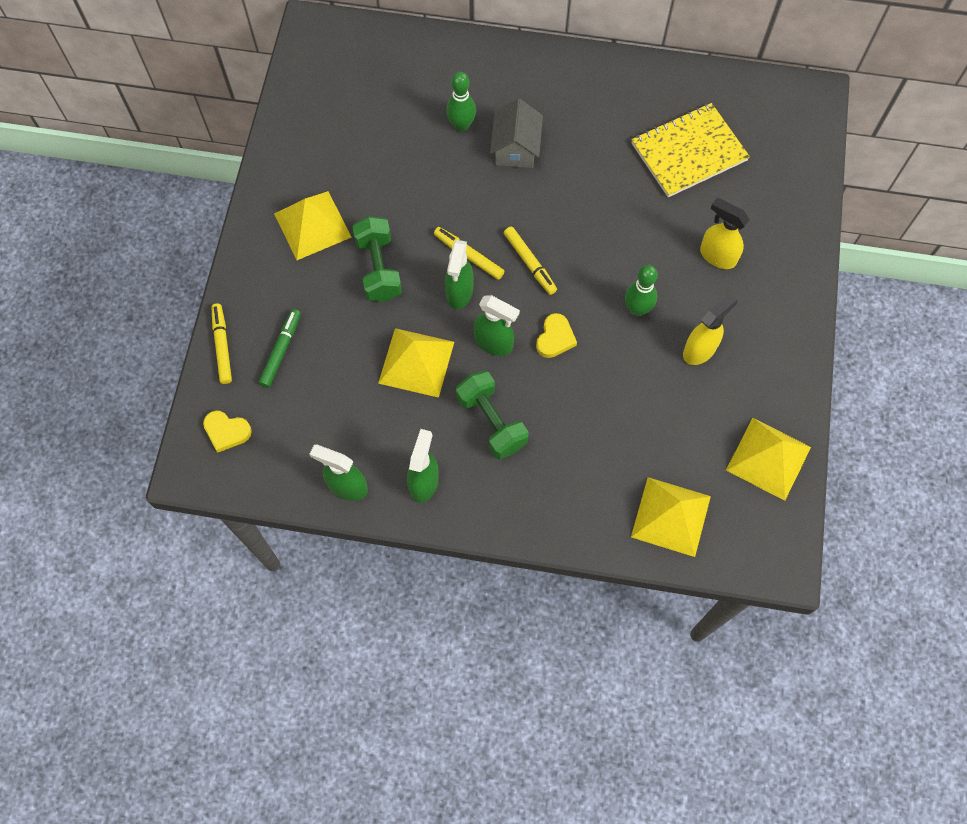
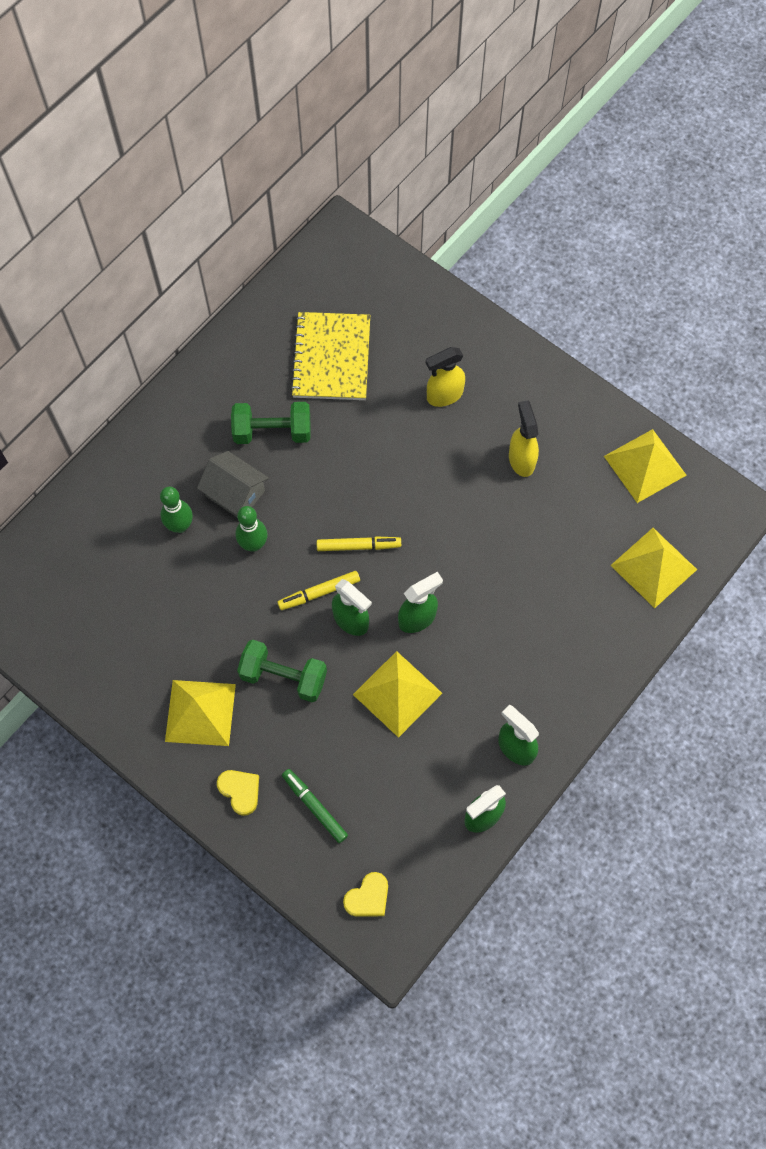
camera: 60 degrees left, 0 degrees up
(222, 346) = (277, 859): yellow marker -> none
(491, 422) = (491, 661): green dumbbell -> green dumbbell (272, 432)
(555, 338) = (443, 566): yellow heart -> yellow heart (240, 791)
(637, 309) = (455, 485): green bowling pin -> green bowling pin (253, 544)

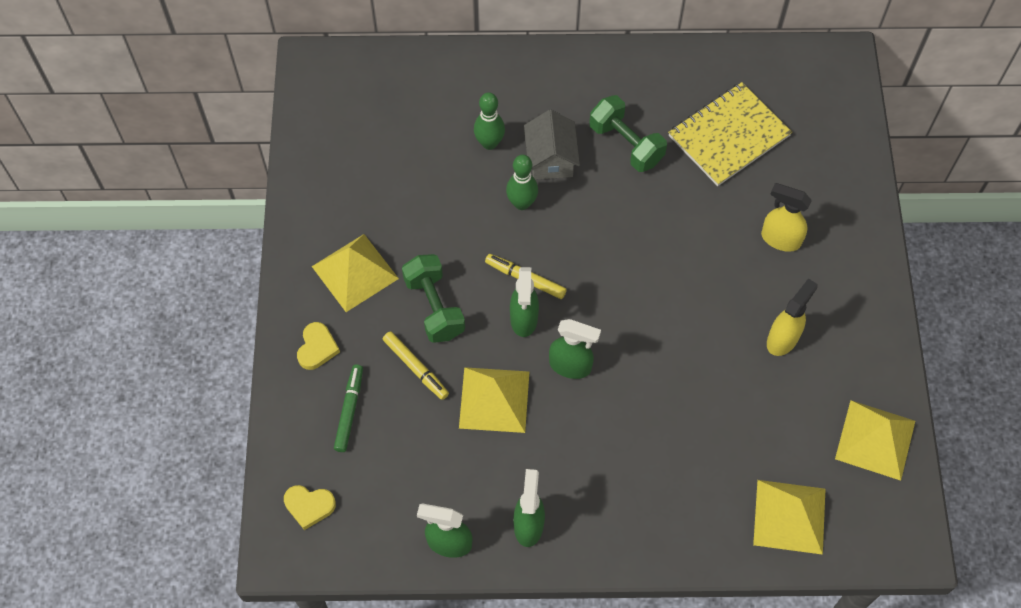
camera: 50 degrees right, 5 degrees down
(358, 546) = (590, 277): yellow marker -> yellow marker (415, 368)

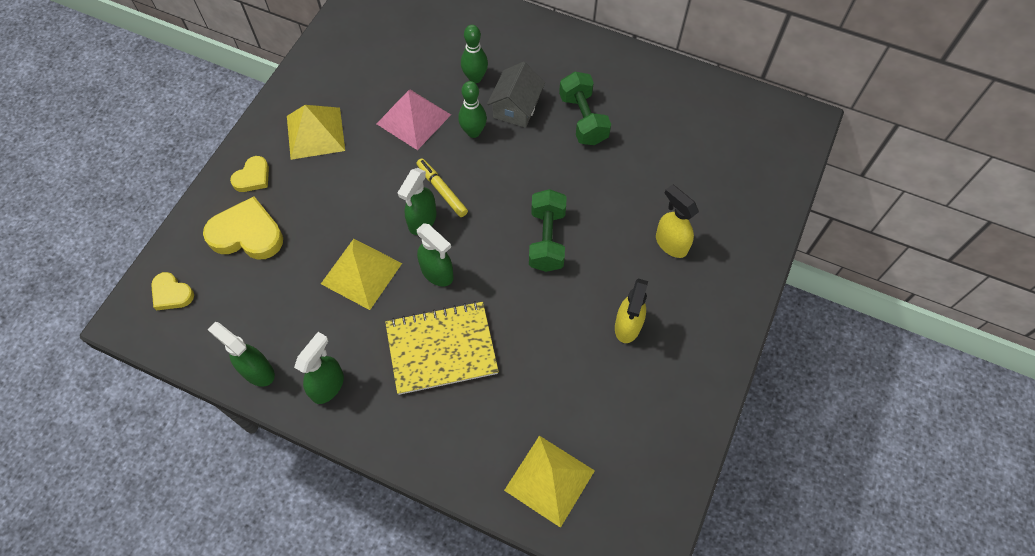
camera: 25 degrees right, 0 degrees up
(349, 410) = (247, 234): green marker -> yellow heart
(415, 368) = (316, 223): yellow marker -> none
(434, 307) = (359, 183): green dumbbell -> green dumbbell (547, 239)
(451, 214) = (413, 119): none -> pink pyramid
(729, 136) = (672, 145): yellow notebook -> yellow notebook (441, 349)
(782, 339) = (627, 326): yellow spray bottle -> yellow spray bottle turned 135 degrees clockwise
(875, 440) = (663, 448): yellow pyramid -> none

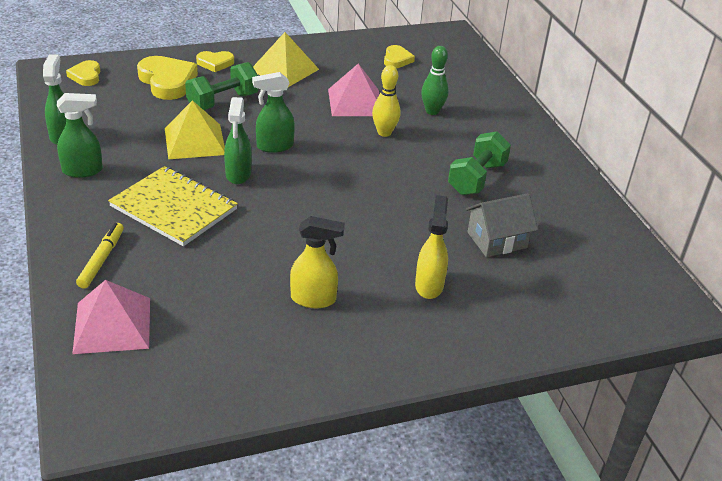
camera: 45 degrees right, 25 degrees down
(380, 43) = (396, 60): none -> yellow heart
(442, 190) = (313, 143): yellow marker -> yellow marker (102, 259)
(473, 132) = (384, 133): green bowling pin -> yellow bowling pin
(516, 107) = (436, 141): grey house -> grey house (497, 240)
(547, 239) = (339, 214): green dumbbell -> green dumbbell (223, 102)
(549, 480) = (112, 325): yellow pyramid -> pink pyramid
(627, 326) = (314, 299): yellow spray bottle -> yellow spray bottle turned 150 degrees counterclockwise

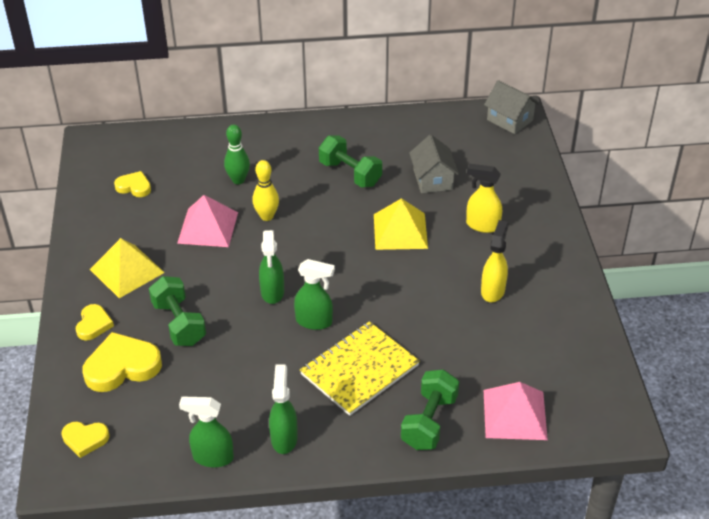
camera: 75 degrees left, 5 degrees up
(102, 259) = (429, 422): yellow marker -> green dumbbell
(195, 141) = (249, 349): yellow pyramid -> yellow pyramid (400, 231)
(657, 302) = (510, 120): none -> grey house

